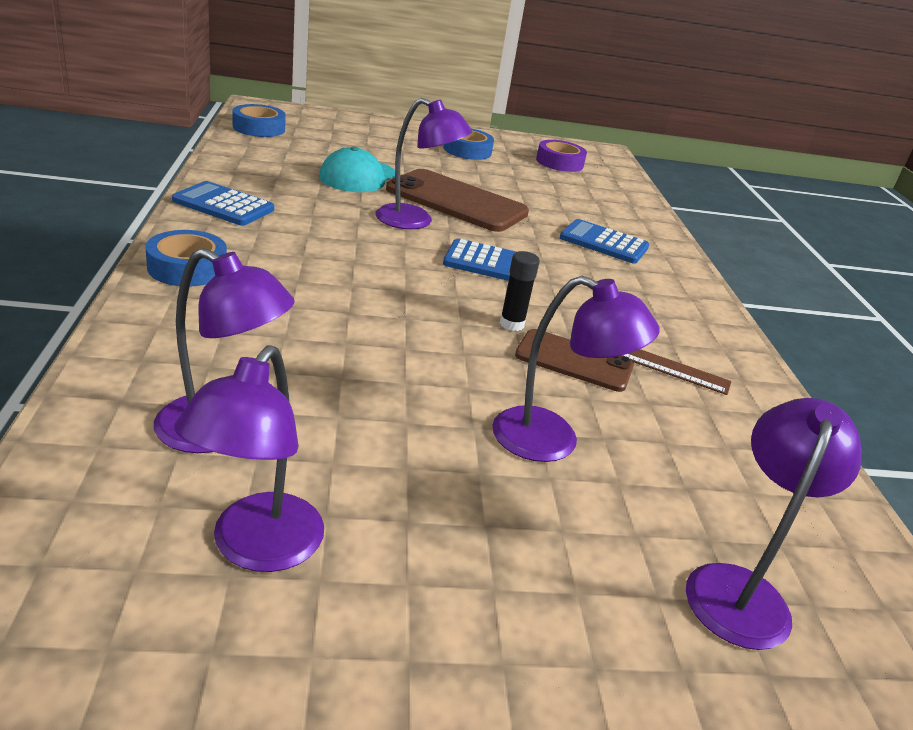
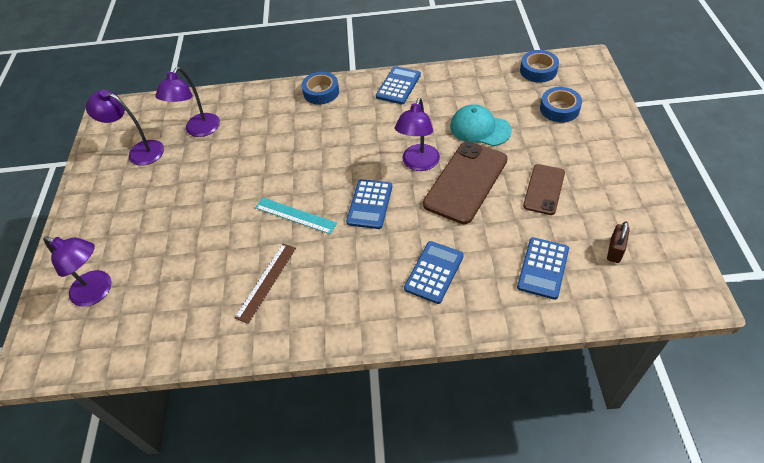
camera: 100 degrees right, 20 degrees up
(467, 150) = (589, 182): blue tape -> blue tape (559, 109)
(511, 324) = (295, 215): black glue stick -> turquoise ruler
(553, 441) = (192, 231): purple lamp -> none
(559, 162) = (615, 250): purple tape -> brown padlock
(574, 361) = (261, 243): brown phone -> brown phone (544, 189)
(586, 193) = (543, 268): none -> blue calculator

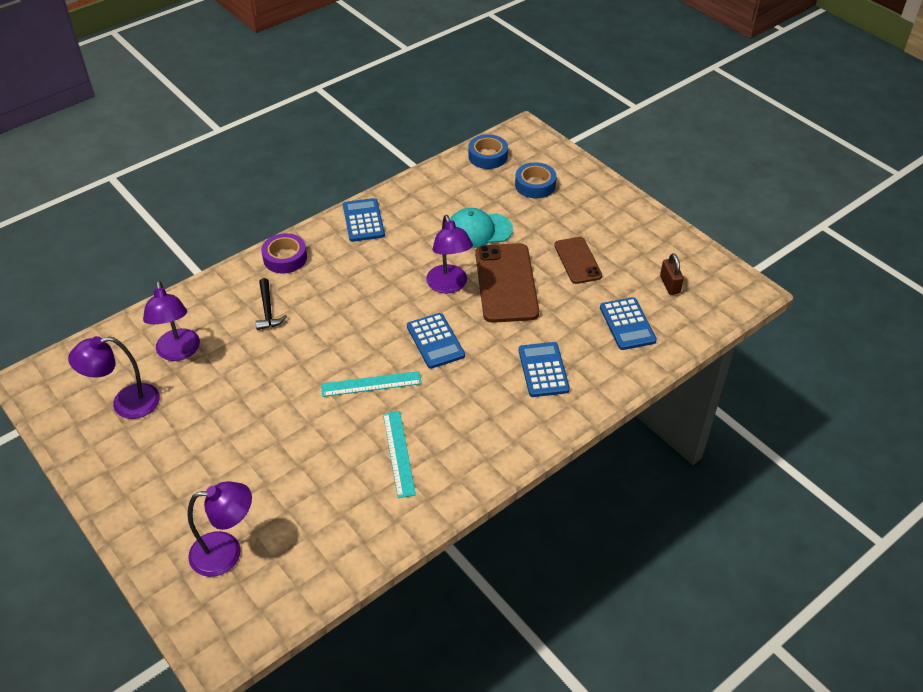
camera: 40 degrees left, 5 degrees down
(266, 282) = (398, 453): brown ruler -> turquoise ruler
(277, 125) = (268, 310): none -> black hammer
(321, 92) = (285, 258): blue tape -> purple tape

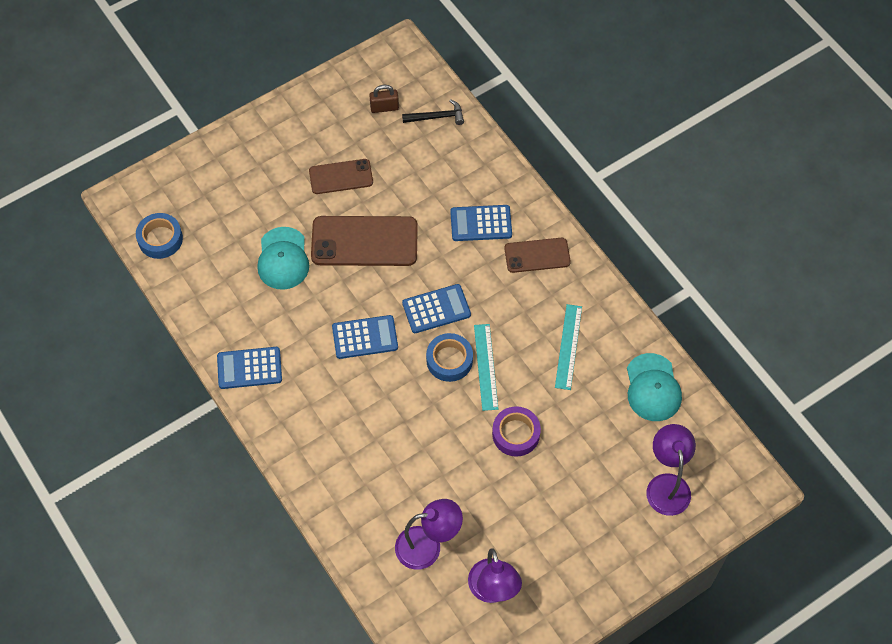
camera: 85 degrees left, 15 degrees up
(268, 310) = (376, 462): black hammer -> black hammer (437, 117)
(285, 258) = (299, 447): purple tape -> purple tape (516, 434)
(349, 536) = (653, 388): none -> turquoise cap
(398, 453) = (568, 346): turquoise ruler -> turquoise ruler turned 75 degrees counterclockwise
(449, 285) = (362, 292): purple lamp -> none
(511, 420) = (537, 255): none -> brown phone
(535, 185) = (218, 199): blue tape -> blue tape (449, 360)
(627, 324) = (431, 149): blue calculator -> blue calculator (365, 337)

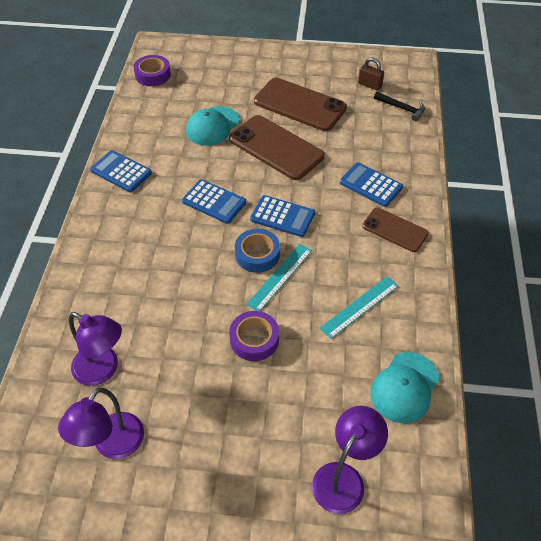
camera: 40 degrees right, 10 degrees down
(160, 239) = (153, 75): blue tape -> purple tape
(341, 177) = (300, 105): brown phone -> brown phone, size x1.67

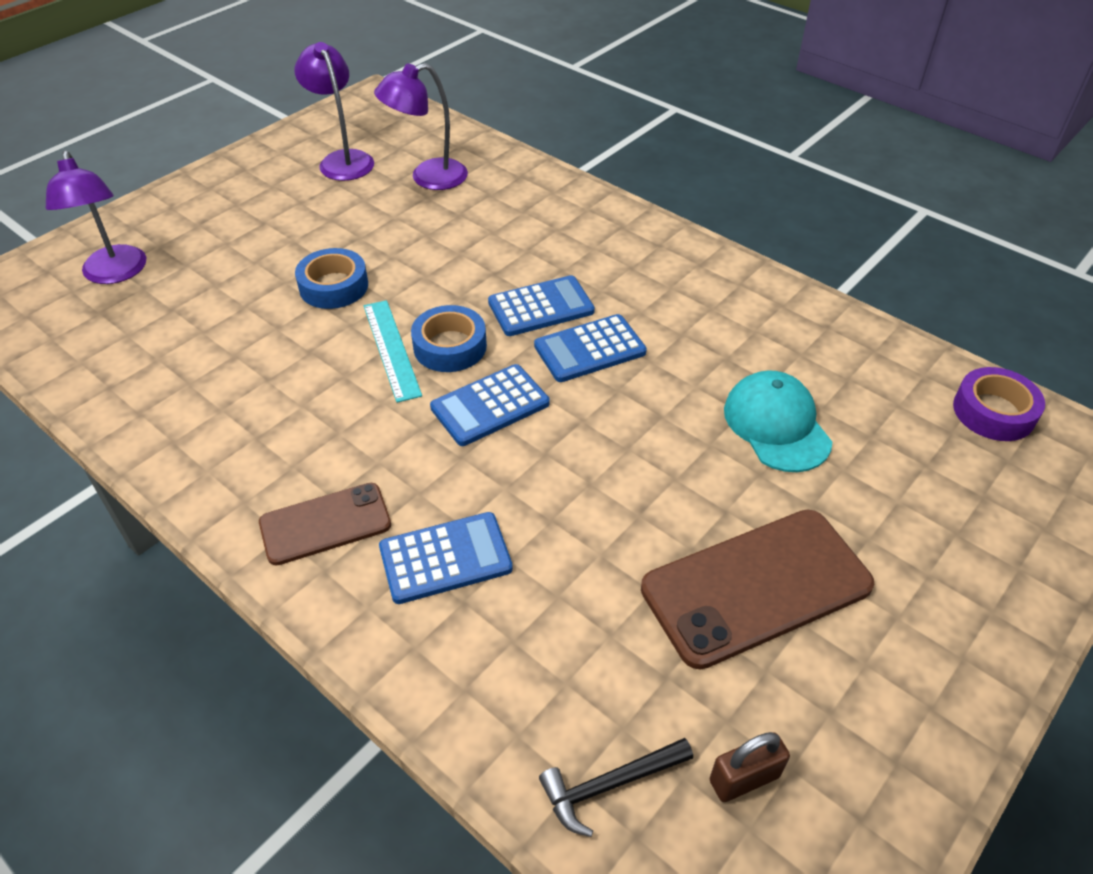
camera: 125 degrees right, 5 degrees down
(121, 172) = (736, 286): blue calculator -> blue calculator (541, 307)
(254, 339) = (333, 286): purple tape -> blue tape
(276, 148) = (653, 480): brown phone -> none
(359, 306) = (259, 398): turquoise ruler -> none
(404, 387) = (120, 371): turquoise cap -> none

